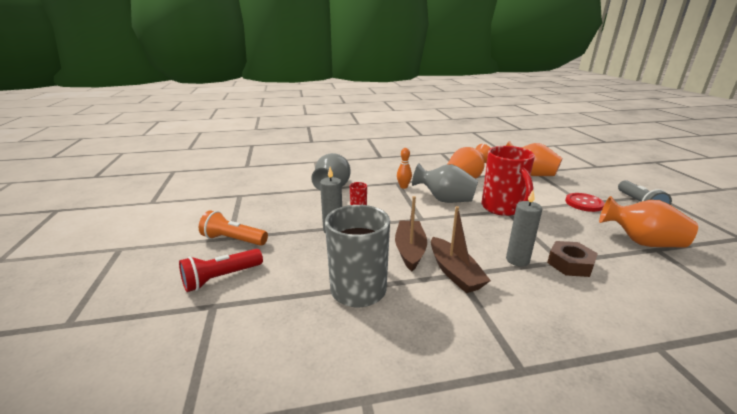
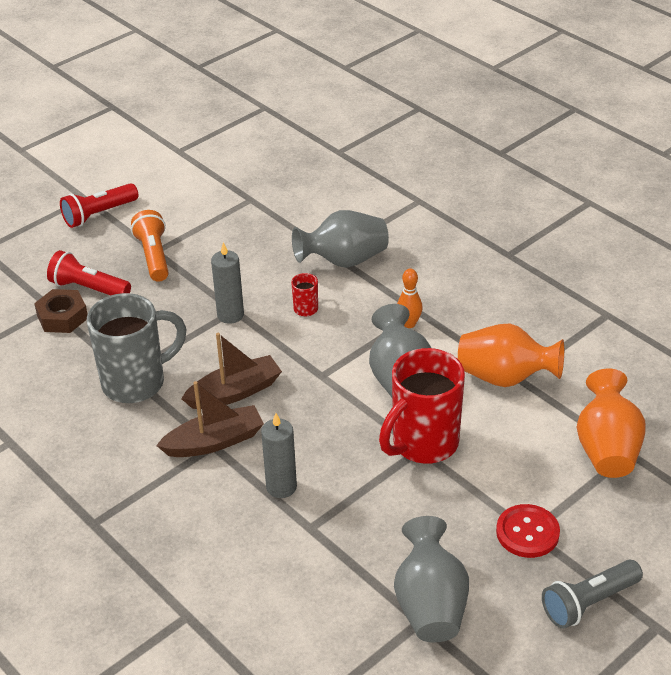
camera: 60 degrees right, 15 degrees up
(149, 248) = (99, 214): none -> red flashlight
(454, 273) = (214, 442): brown boat -> brown boat turned 150 degrees counterclockwise
(570, 264) = (308, 535): brown nut -> brown nut (62, 317)
(641, 242) = (430, 605): orange vase -> grey vase

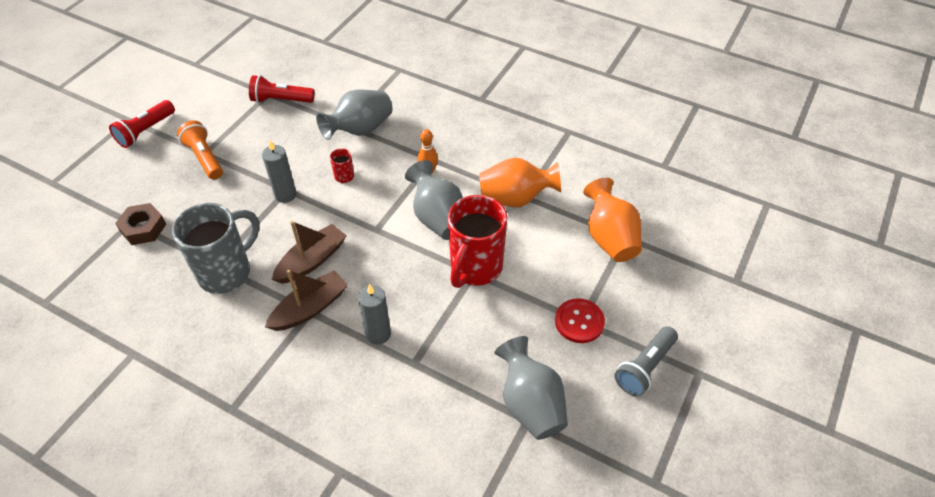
camera: 20 degrees left, 10 degrees up
(88, 288) = (158, 198): red flashlight -> red flashlight (281, 100)

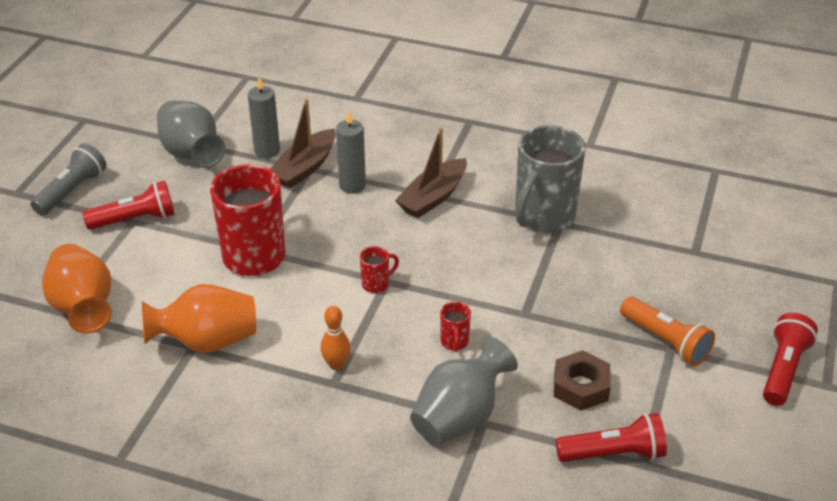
camera: 170 degrees right, 10 degrees down
(143, 228) = (673, 247): brown nut -> brown nut (581, 386)
(285, 195) = (523, 307): grey candle -> grey candle (267, 150)
(312, 261) = (452, 239): brown boat -> brown boat (305, 168)
(385, 227) = (376, 284): none -> red mug
(438, 218) = (310, 303): grey vase -> none
(579, 322) = (135, 219): red button -> red flashlight

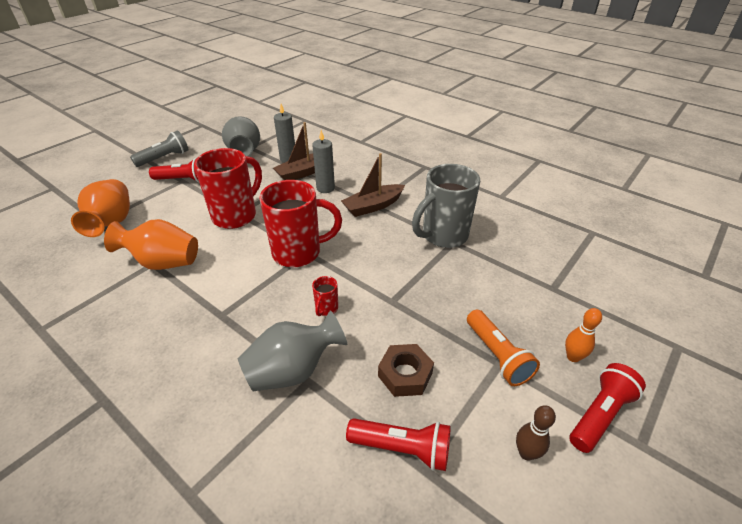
camera: 20 degrees right, 0 degrees up
(336, 365) = (232, 302): orange bowling pin -> orange bowling pin (573, 357)
(376, 284) = (299, 253): red mug -> red mug, size x2.39
(729, 422) = (526, 453): none -> brown bowling pin

